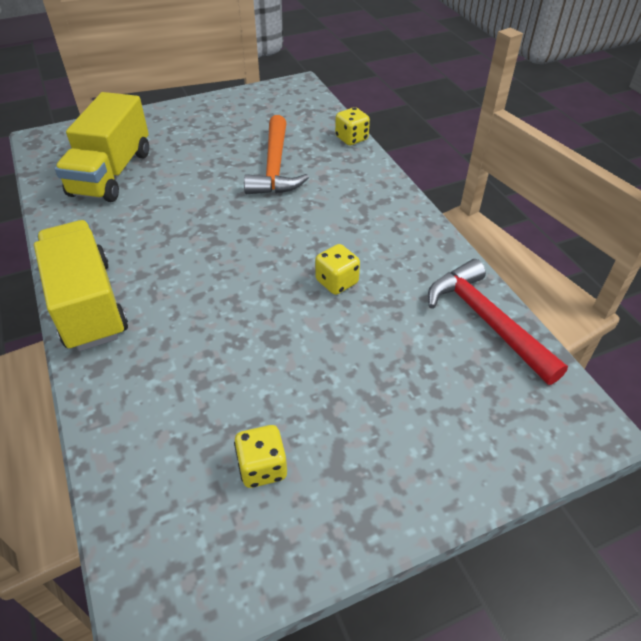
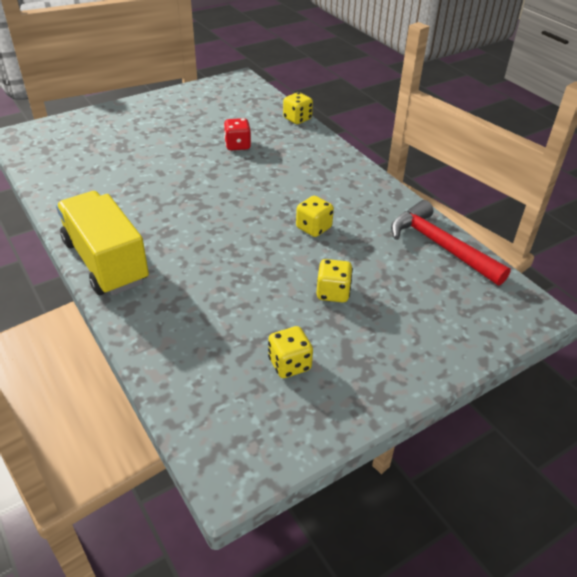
camera: 10 degrees left, 5 degrees down
(112, 173) = (93, 159): yellow truck -> none
(275, 167) = (237, 145): orange hammer -> red dice
(339, 373) = (333, 293): none -> yellow dice

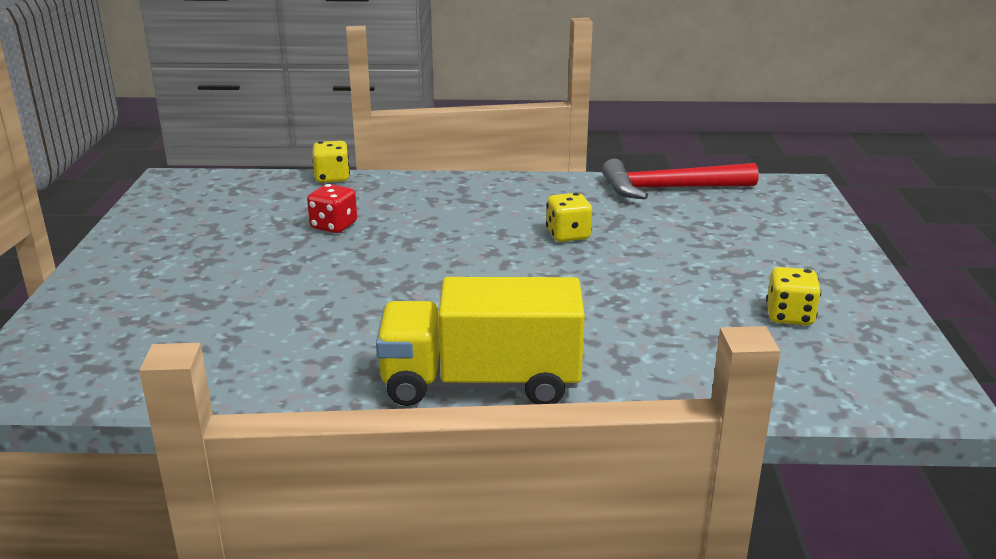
camera: 55 degrees left, 15 degrees down
(333, 293) = (693, 260): yellow dice -> none

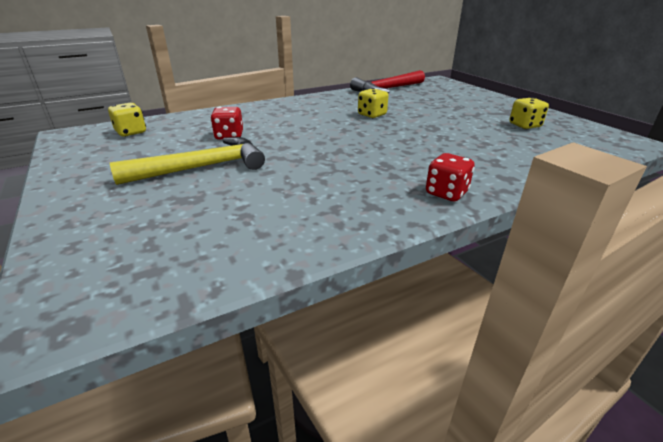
camera: 30 degrees left, 5 degrees up
(256, 265) = (203, 167): none -> yellow hammer
(332, 178) = (193, 114): yellow dice -> yellow dice (131, 132)
(481, 383) = (446, 193): yellow truck -> red dice

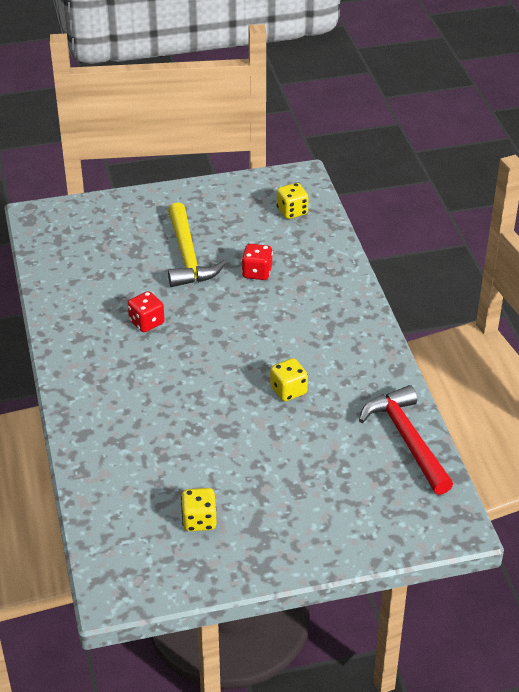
camera: 105 degrees right, 10 degrees up
(446, 193) = (77, 384): red dice -> red dice (146, 322)

